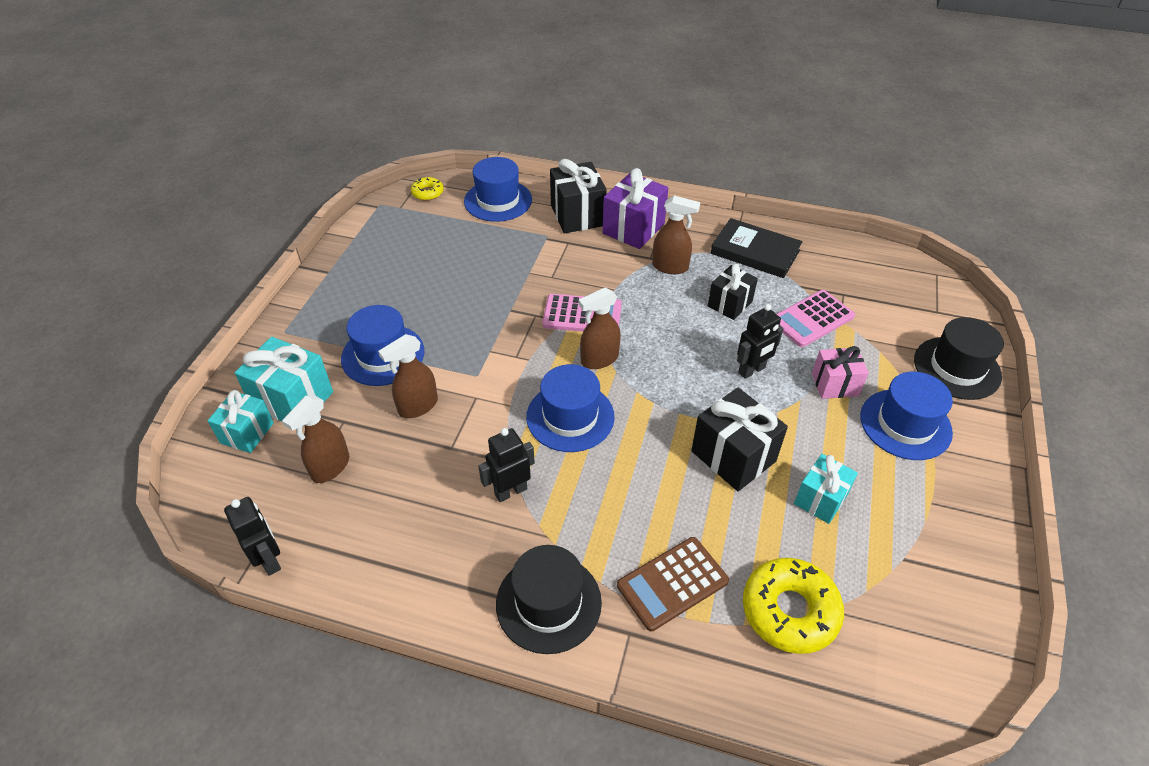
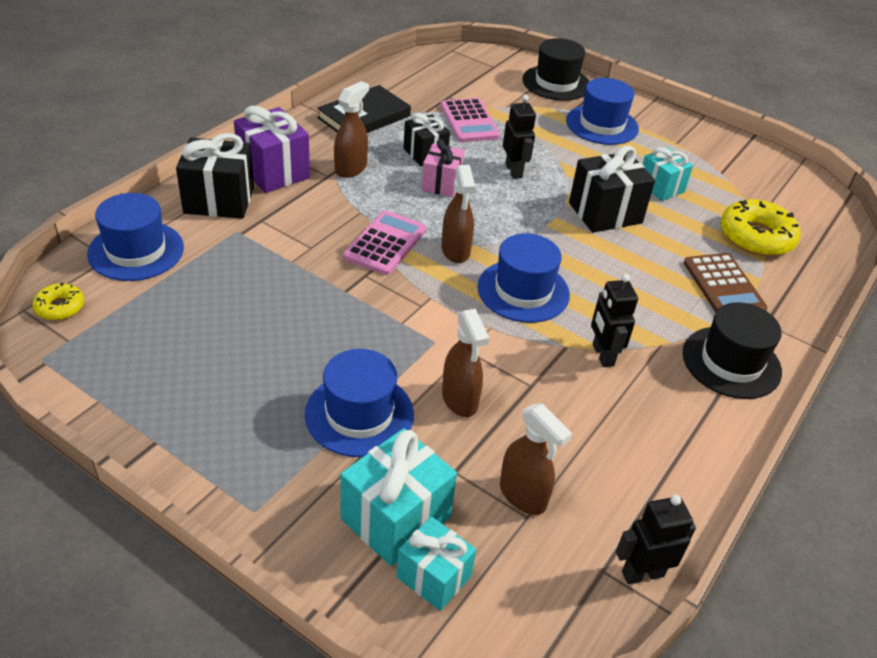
camera: 75 degrees left, 5 degrees down
(835, 384) = (548, 138): pink gift -> pink gift (441, 184)

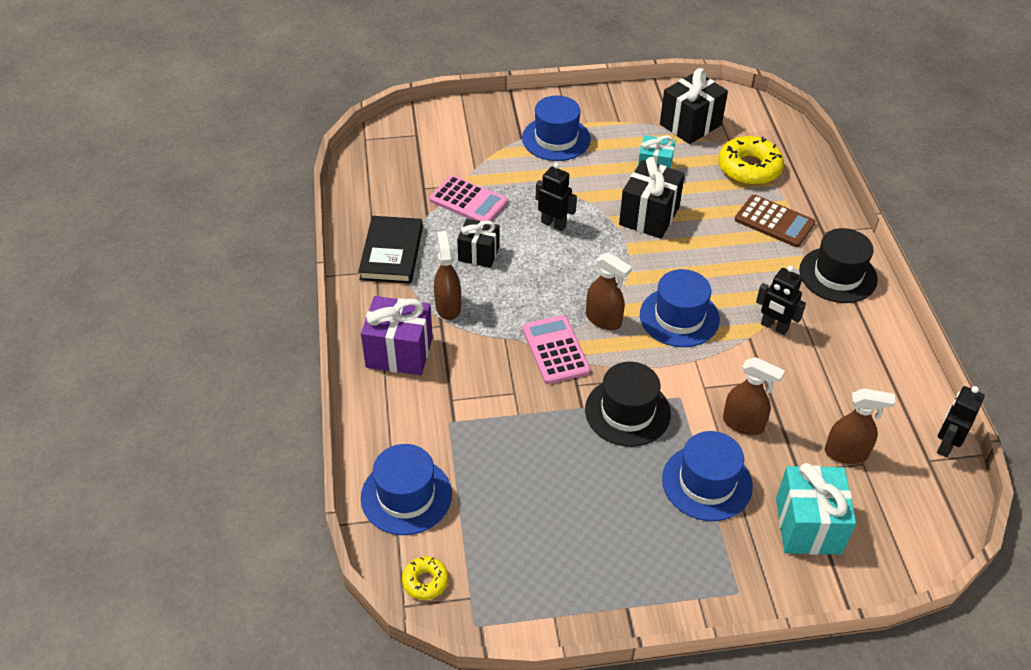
camera: 40 degrees left, 5 degrees up
(219, 200) = (399, 408): black gift -> black gift (690, 124)
(433, 576) = (866, 539): turquoise gift -> none
(441, 184) = (524, 272): pink gift -> none
(556, 83) = (479, 120): black hat -> black hat (627, 412)

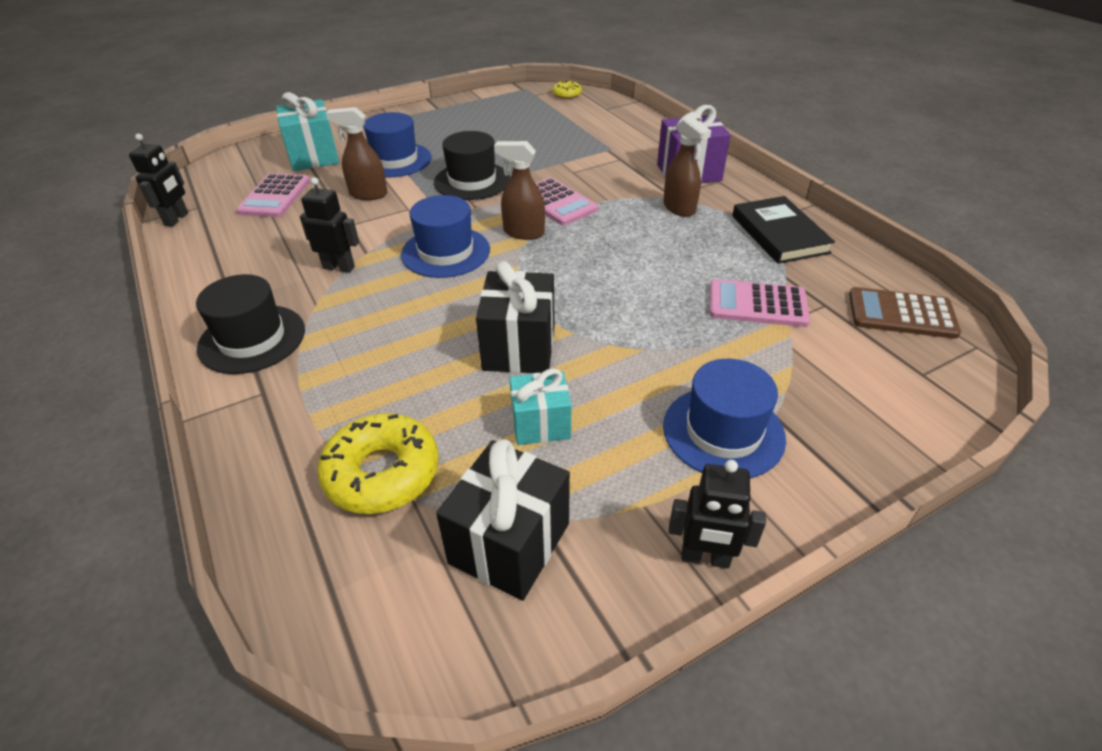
camera: 160 degrees right, 5 degrees down
(406, 496) = (608, 116): blue hat -> none
(478, 254) = (692, 255): black gift -> none
(553, 224) = (634, 306): black robot -> black robot (705, 558)
(774, 222) = (337, 388): brown calculator -> brown calculator (901, 314)
(846, 453) = (275, 196): brown spray bottle -> pink calculator

